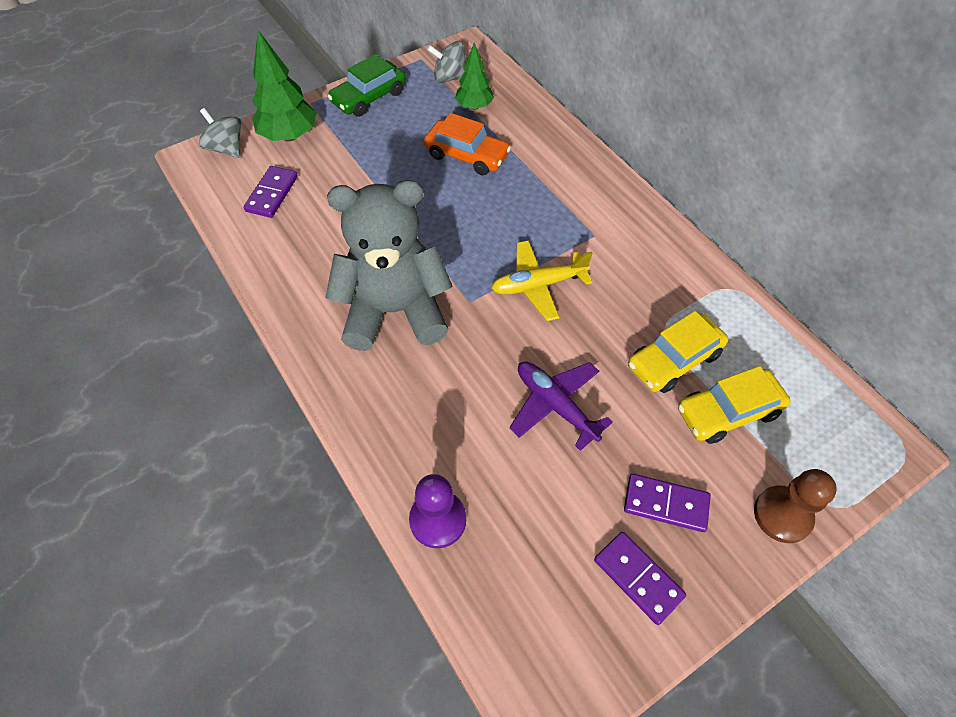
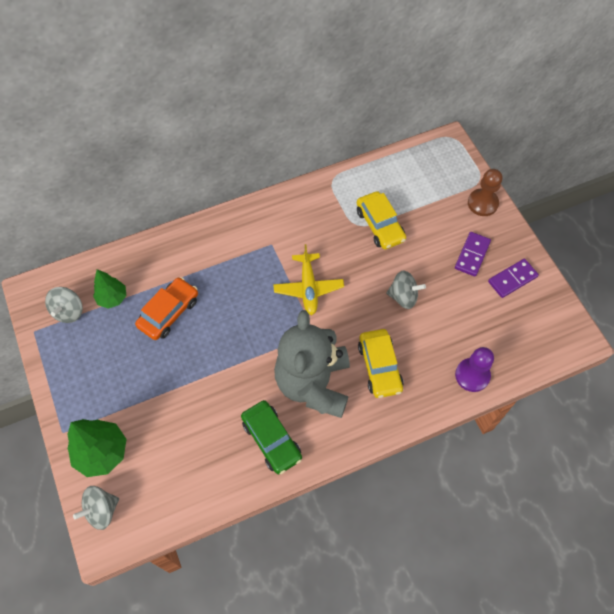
camera: 80 degrees left, 5 degrees up
(272, 194) = (171, 470): purple domino -> none
(369, 97) = (72, 380): green car -> green car (271, 440)
(555, 405) = (403, 297): purple plane -> grey spinning top
(728, 412) = (419, 208): yellow car -> yellow car (379, 367)

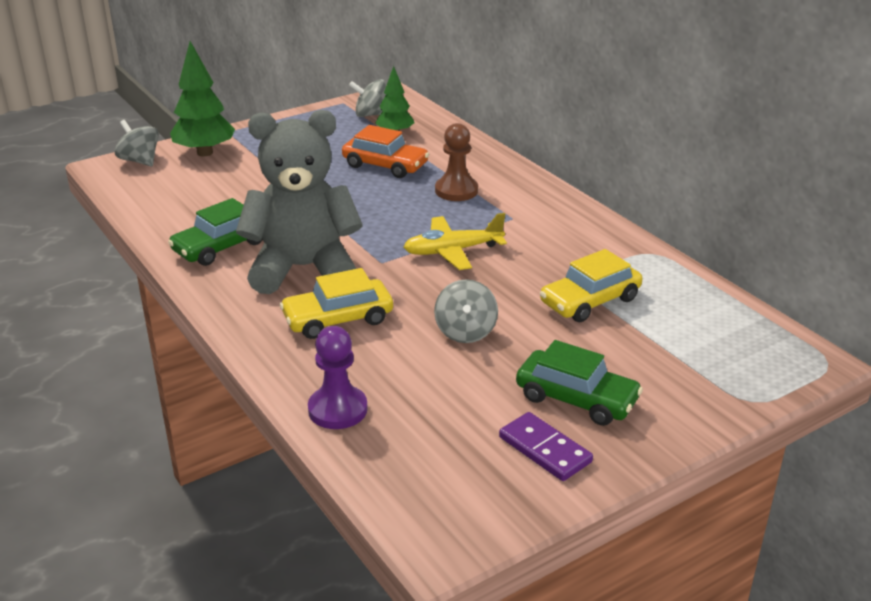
camera: 80 degrees right, 30 degrees down
(472, 255) = (576, 398): purple domino -> green car
(482, 203) = (698, 406): brown pawn -> brown pawn (456, 191)

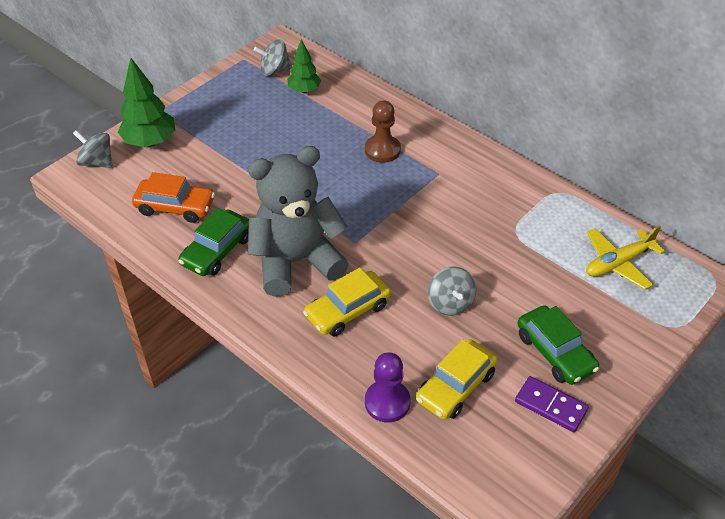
camera: 15 degrees left, 15 degrees up
(385, 165) = (312, 130): orange car -> orange car (175, 207)
(452, 251) = (406, 219): yellow plane -> yellow plane (618, 263)
(576, 398) = (555, 352): green car -> green car turned 45 degrees clockwise
(590, 301) = (530, 252): yellow car -> yellow car (456, 386)

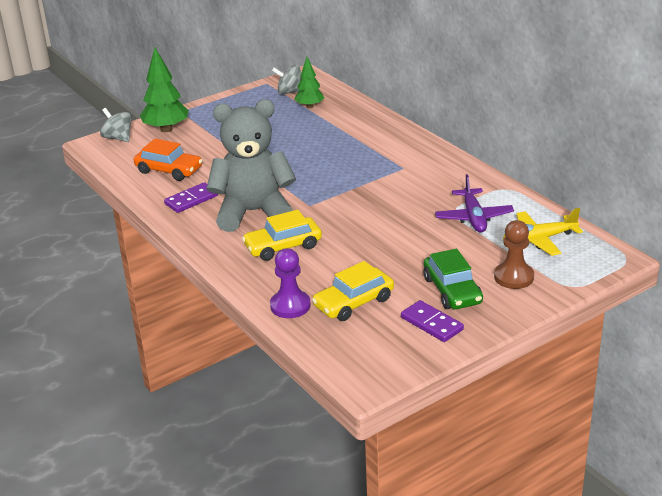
camera: 15 degrees right, 15 degrees down
(217, 250) = (191, 200): green car -> purple domino
(382, 150) = (360, 149): brown pawn -> brown pawn (513, 277)
(450, 303) = (373, 250): grey spinning top -> none
(539, 239) = (473, 217): none -> purple plane

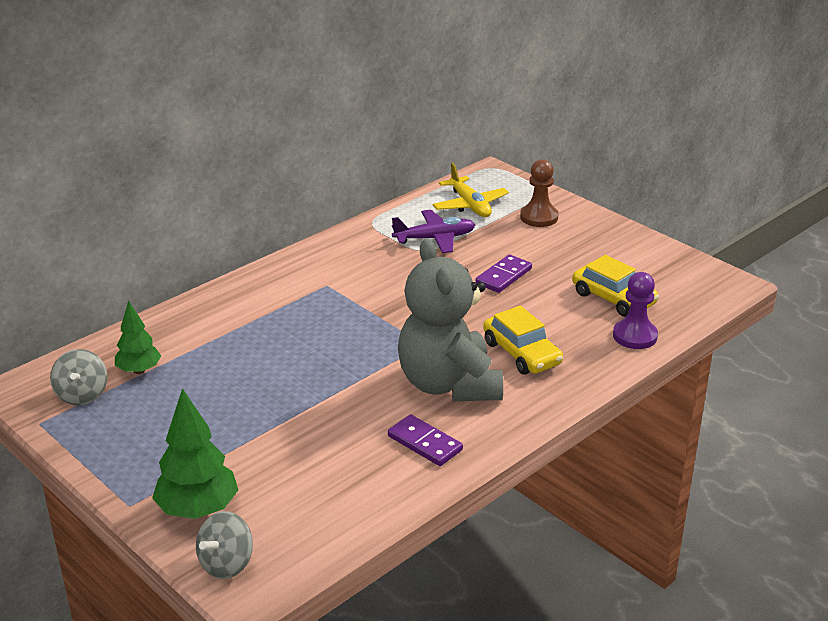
camera: 100 degrees left, 0 degrees up
(169, 170) = (340, 481): orange car -> none
(431, 324) = (630, 255): purple domino -> purple domino (504, 276)
(452, 290) = (572, 247): green car -> none

